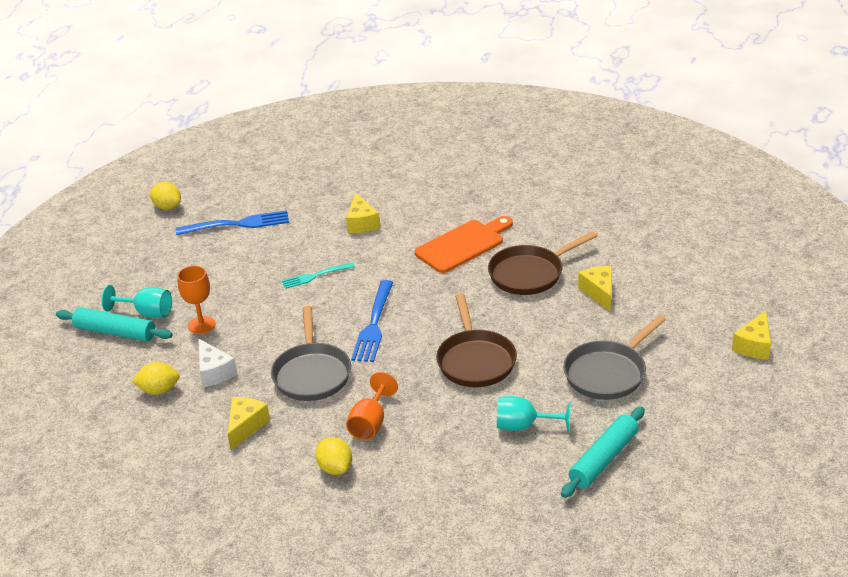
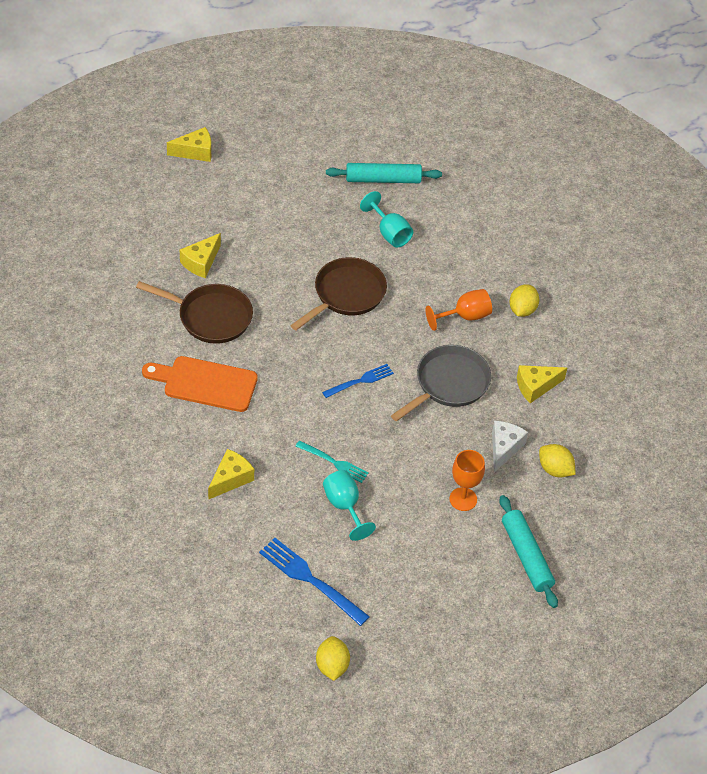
camera: 135 degrees left, 15 degrees up
(147, 313) = (485, 552): turquoise goblet -> turquoise goblet (344, 506)
(373, 325) = (360, 381): blue fork -> blue fork, size x0.63
(608, 373) = (294, 215): grey pan -> none

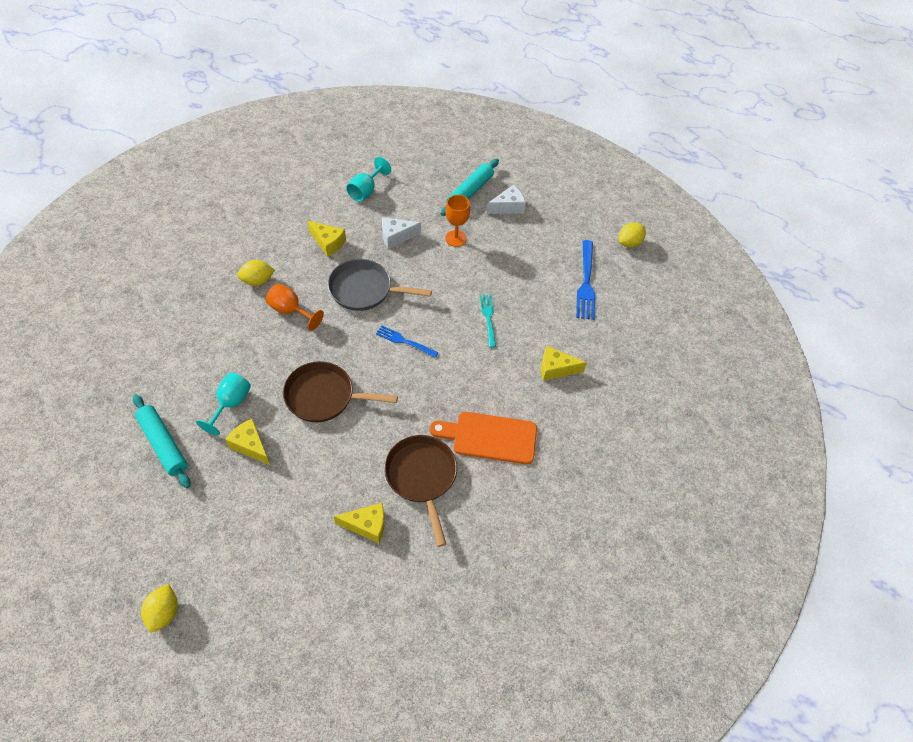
camera: 125 degrees left, 5 degrees up
(195, 152) = (223, 631): yellow cheese -> yellow cheese (250, 445)
(205, 383) = (490, 437): orange cutting board -> orange cutting board turned 120 degrees clockwise
(344, 506) = (517, 294): turquoise goblet -> turquoise goblet (365, 191)
(476, 579) = (508, 207): none -> white cheese
(555, 469) = (392, 205): yellow lemon -> yellow lemon (164, 612)

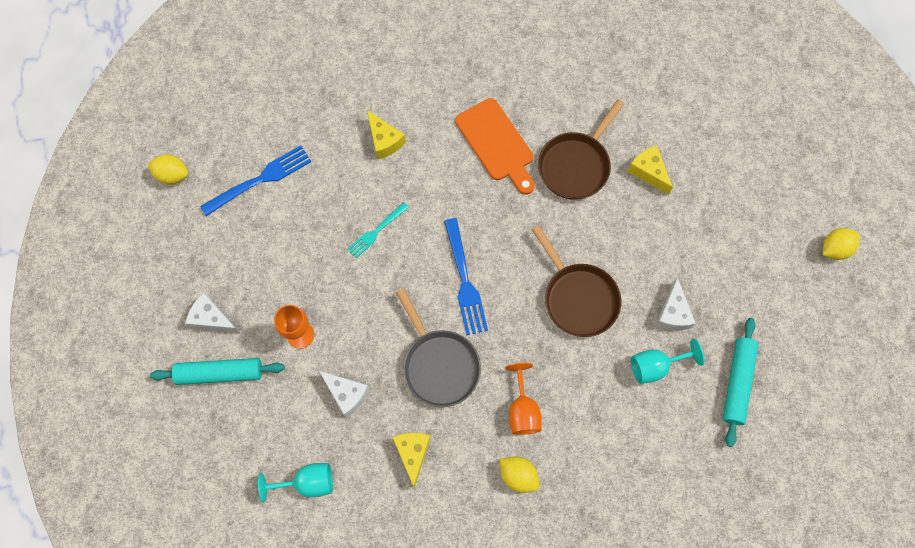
camera: 125 degrees left, 15 degrees up
(250, 445) = (672, 313): yellow cheese -> white cheese
(404, 341) = (465, 281): blue fork -> blue fork, size x1.59

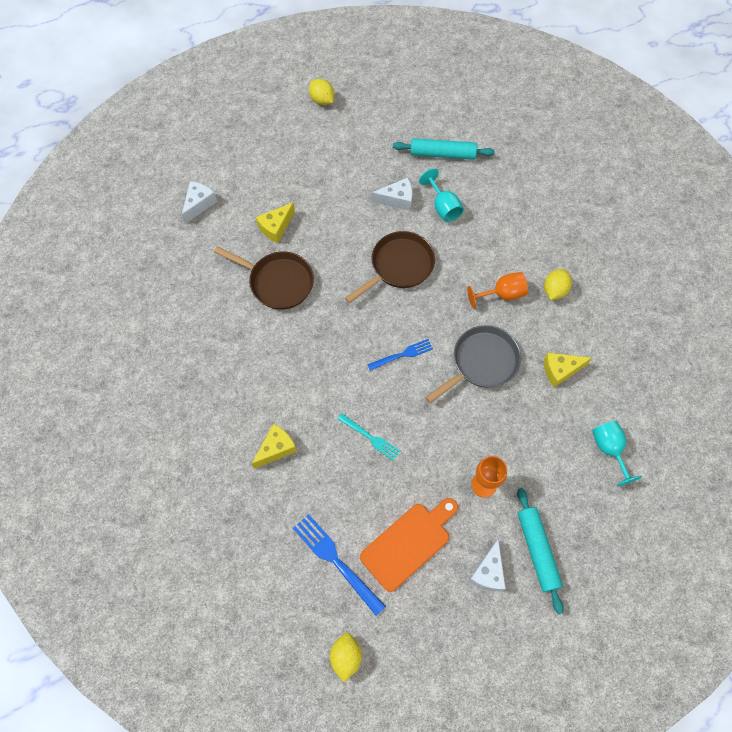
camera: 100 degrees left, 5 degrees down
(346, 394) = (526, 433): white cheese -> white cheese (199, 204)
(465, 281) = (403, 354): blue fork -> blue fork, size x0.63
(496, 143) = (265, 349): orange cutting board -> orange cutting board (408, 543)

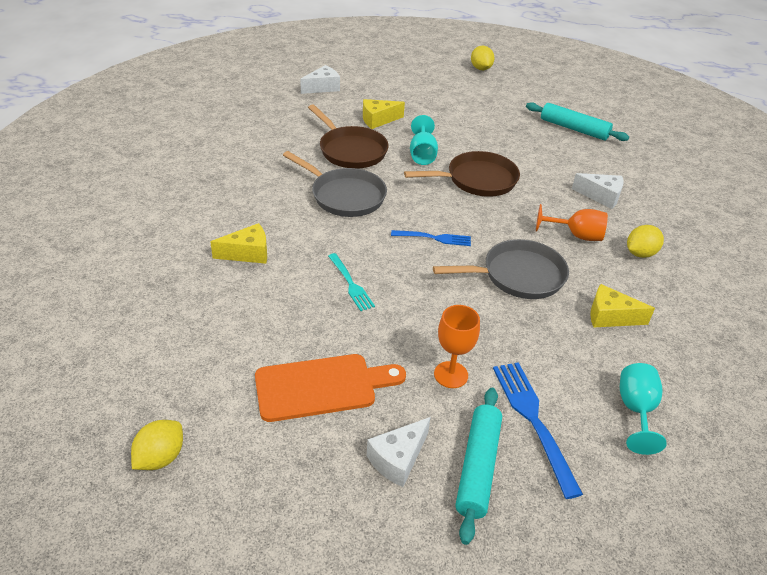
camera: 25 degrees right, 25 degrees down
(307, 342) = (344, 196): none -> grey pan
(335, 560) = (228, 364): blue fork -> blue fork (533, 420)
(397, 199) = (508, 140): white cheese -> white cheese (601, 196)
(443, 207) = (551, 159): turquoise goblet -> turquoise goblet (422, 154)

